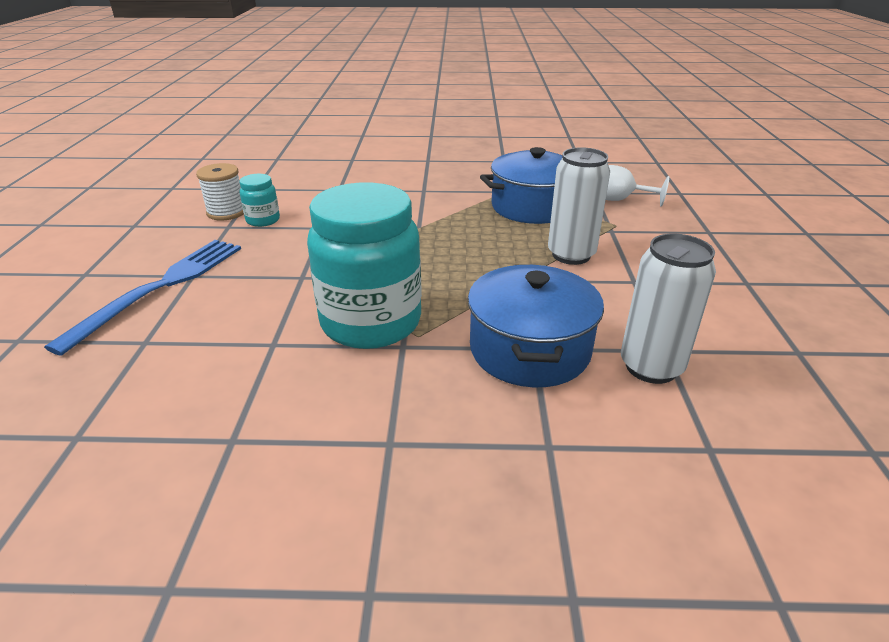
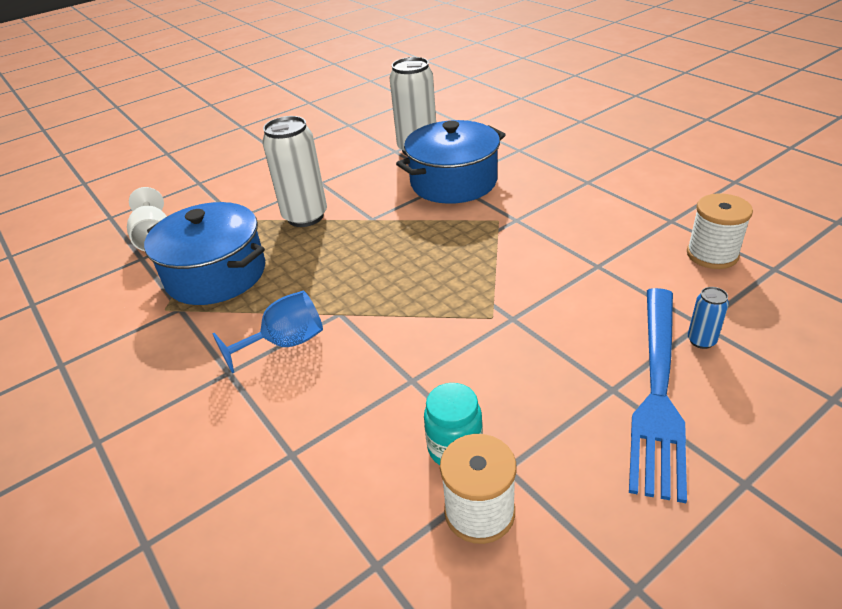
camera: 125 degrees left, 5 degrees up
(139, 330) = (701, 341): none -> blue can
(158, 417) = (712, 254): none -> white spool
(160, 288) = (657, 389): blue fork -> blue fork turned 60 degrees counterclockwise
(371, 322) = (514, 244): turquoise jar -> none
(420, 207) = (285, 343): none -> blue goblet

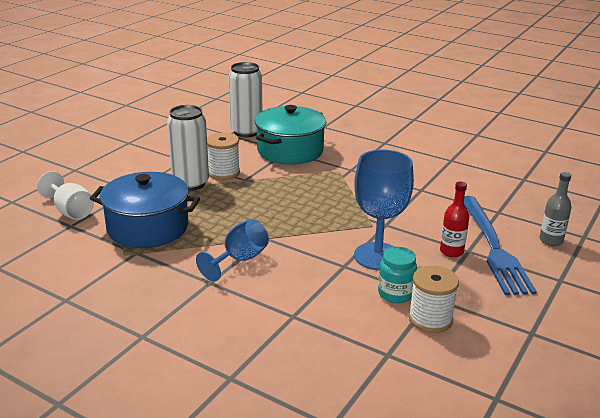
camera: 25 degrees left, 10 degrees down
(453, 182) = (290, 151): blue pot -> turquoise pot
(468, 373) = (377, 256): none -> blue goblet
(584, 386) = (451, 251): none -> red bottle
(701, 341) = (503, 220): blue can -> none
(712, 254) = (485, 176): white spool -> white spool (223, 173)
(766, 396) = (551, 240): none -> grey bottle

